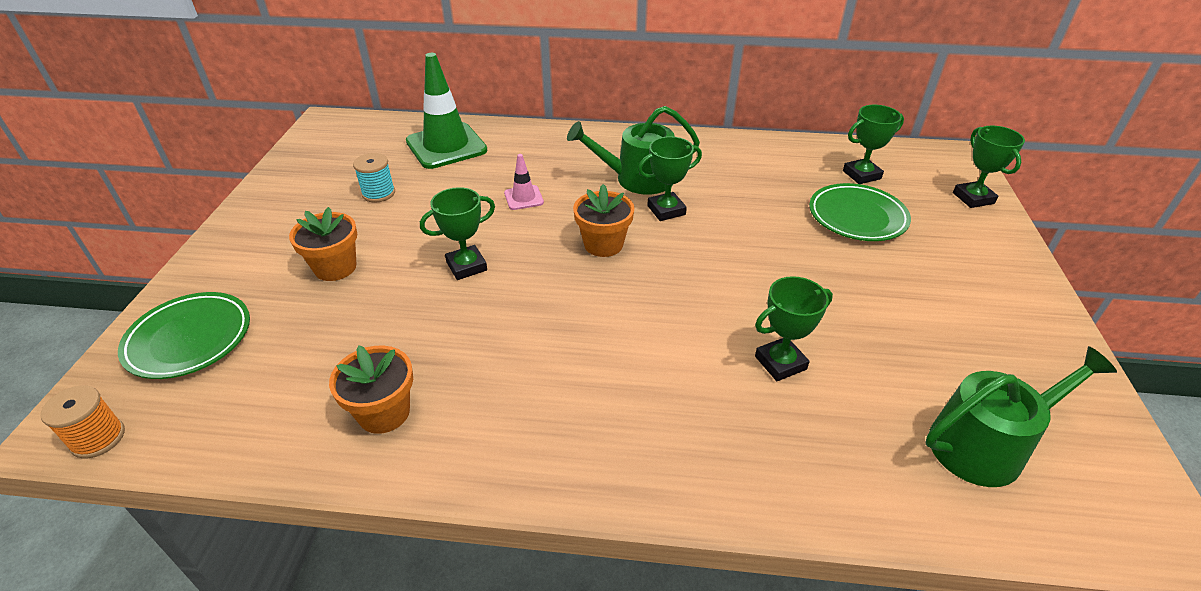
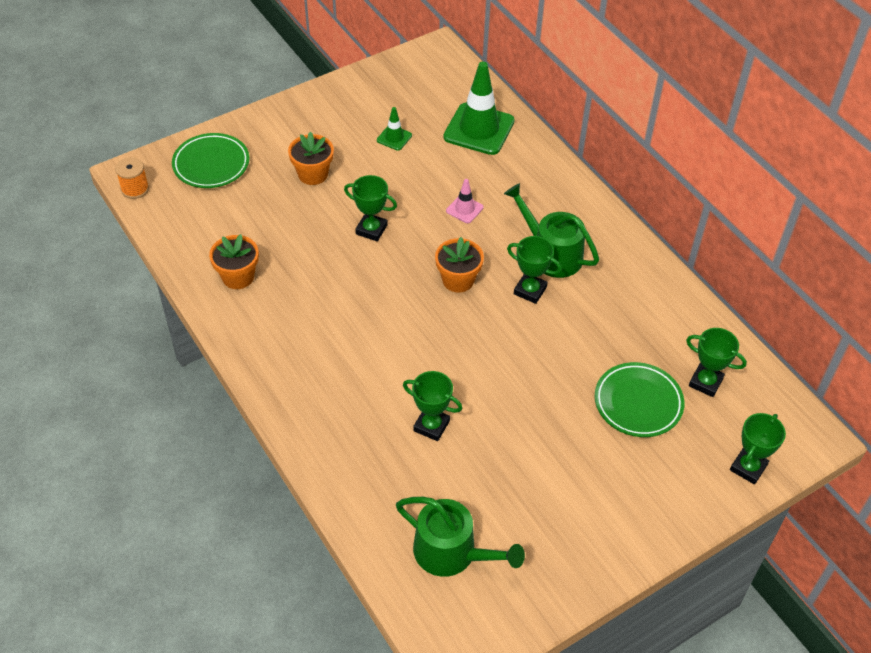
camera: 50 degrees right, 10 degrees up
(378, 193) = (394, 138): turquoise spool -> green traffic cone

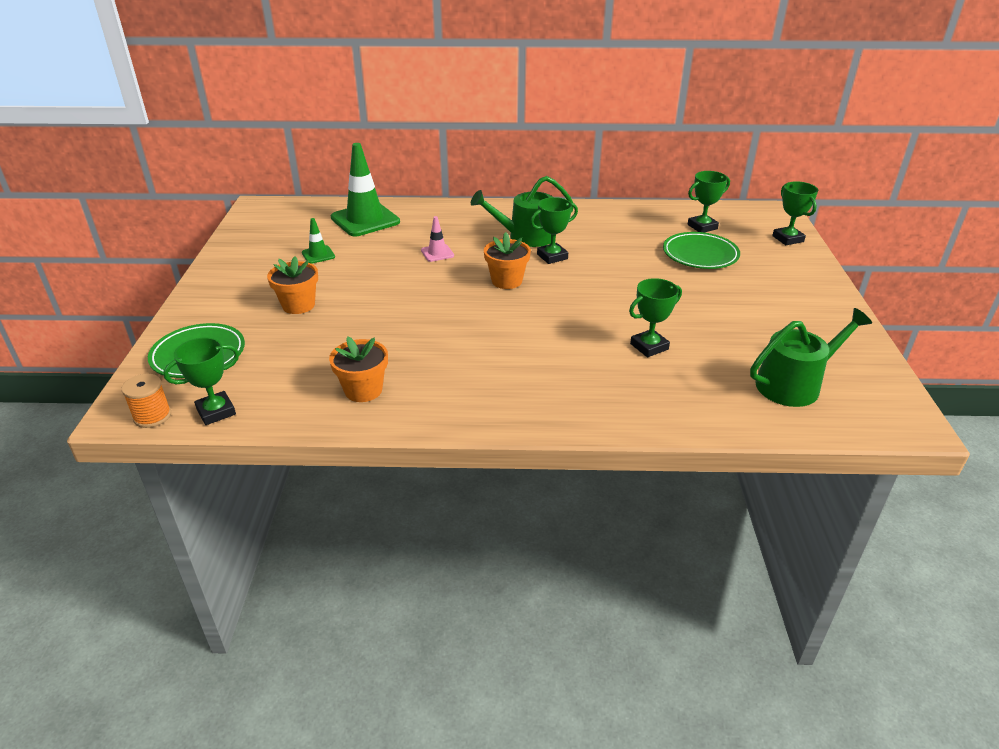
camera: 55 degrees left, 15 degrees down
(371, 229) = (402, 299): green trophy -> green trophy (216, 411)

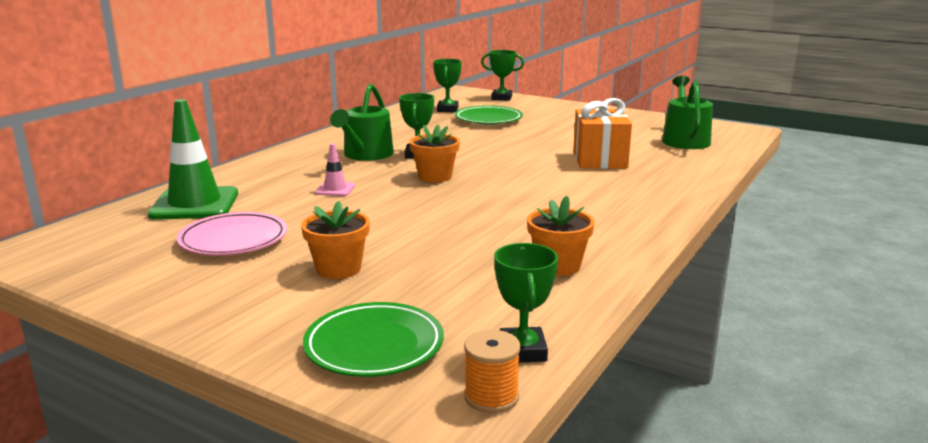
camera: 60 degrees left, 15 degrees down
(318, 255) = (233, 240): green traffic cone -> pink plate
(649, 346) = (599, 160): green trophy -> orange gift

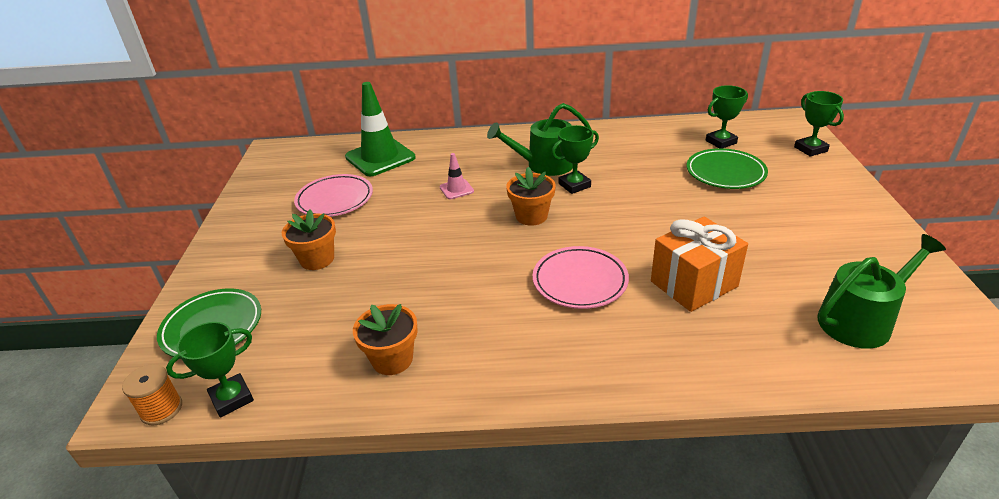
camera: 60 degrees right, 15 degrees up
(549, 185) = (580, 281): none -> pink plate

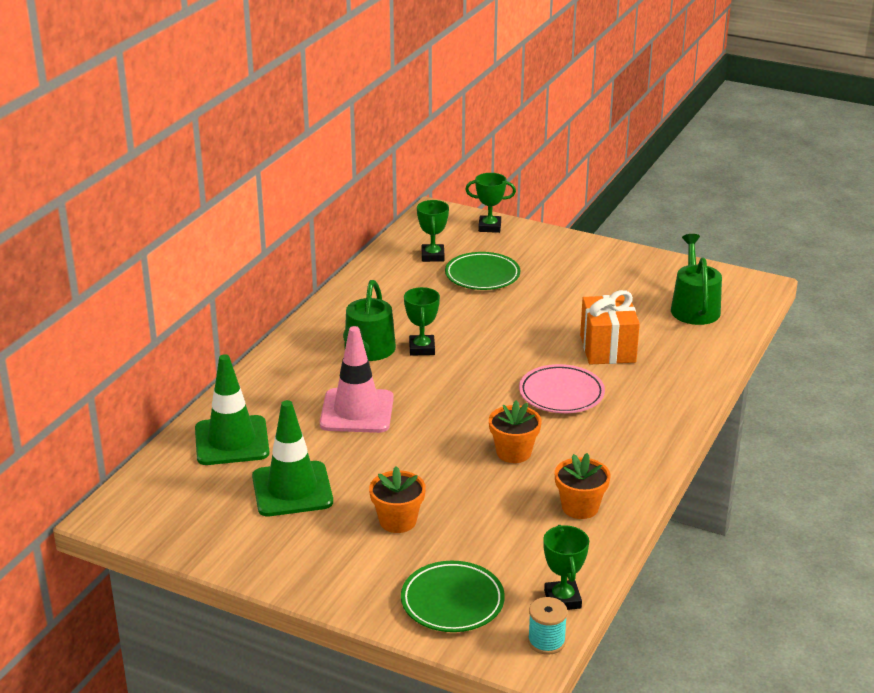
camera: 65 degrees left, 5 degrees down
(161, 409) = (546, 641): orange spool -> turquoise spool
(335, 199) = (292, 489): pink plate -> green traffic cone
(456, 189) = (357, 411): pink traffic cone -> pink traffic cone, size x2.12
(531, 216) = (448, 386): orange flower pot -> orange flower pot (513, 452)

